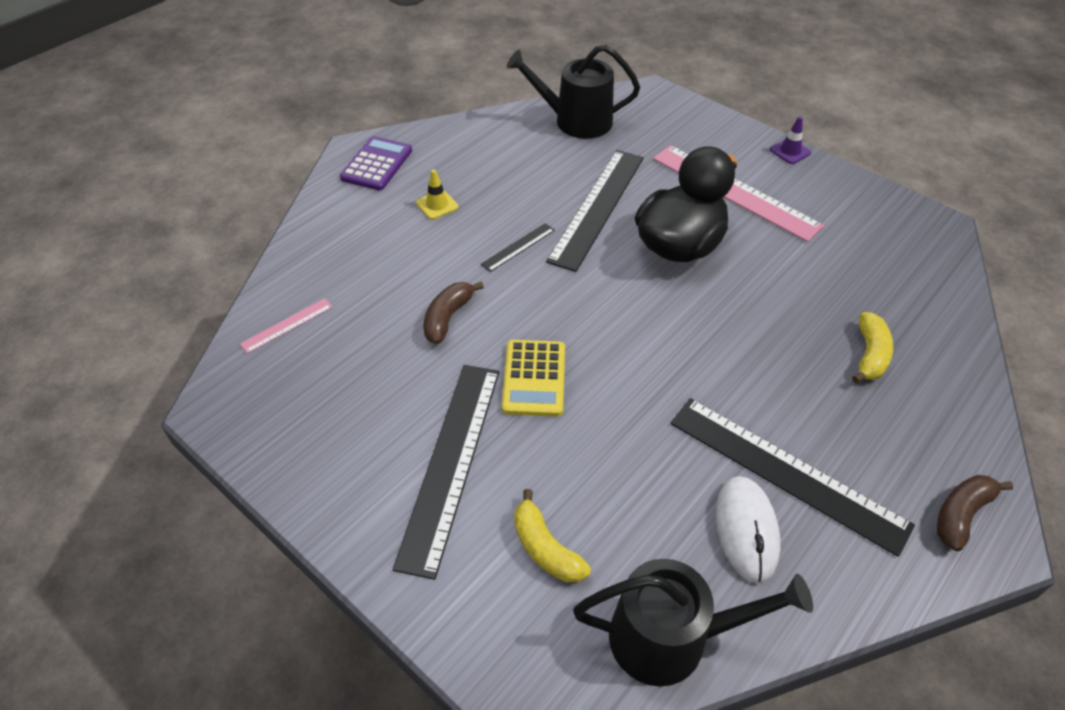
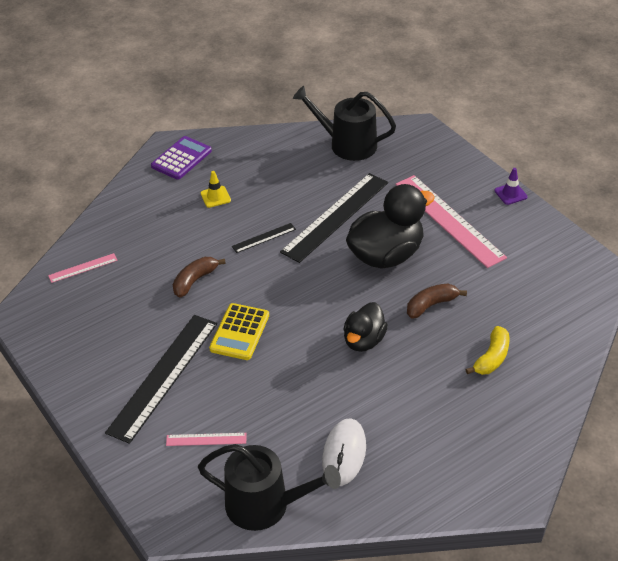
camera: 15 degrees right, 5 degrees down
(545, 548) = (206, 439): yellow banana -> pink ruler
(701, 361) = (364, 341): none -> black duck
(786, 472) = (389, 424): black ruler -> none
(961, 514) = (500, 473): brown banana -> brown banana (431, 305)

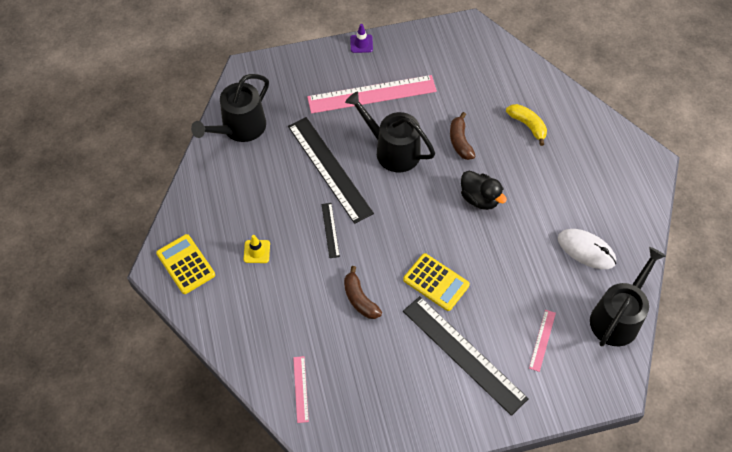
camera: 70 degrees left, 15 degrees up
(181, 159) = (186, 264): purple calculator -> yellow calculator
(386, 255) = (392, 150): black duck -> black watering can

